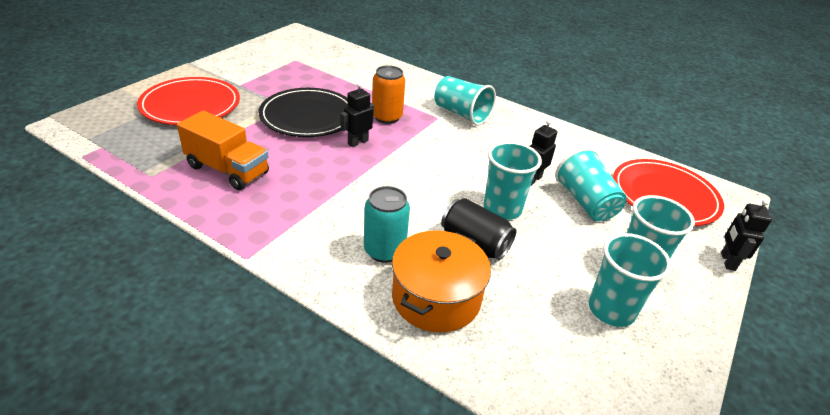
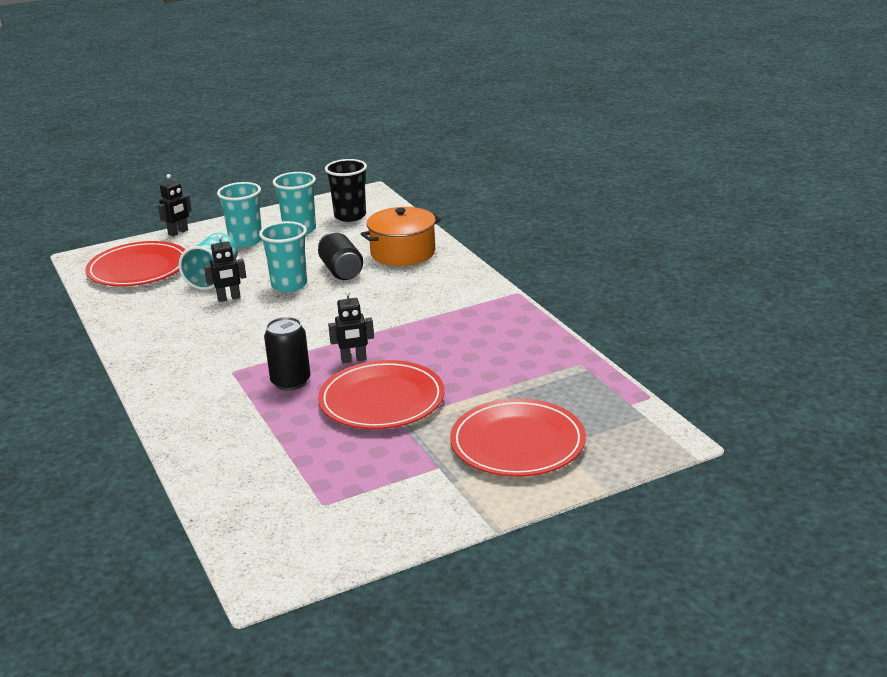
camera: 145 degrees left, 10 degrees down
(227, 170) = (505, 356): orange truck -> none
(308, 116) = (382, 400): black plate -> red plate
(384, 250) = (413, 279): turquoise can -> none
(387, 117) = (290, 382): orange can -> black can
(461, 114) = (199, 370): turquoise cup -> none
(590, 370) = (350, 216): none -> black cup

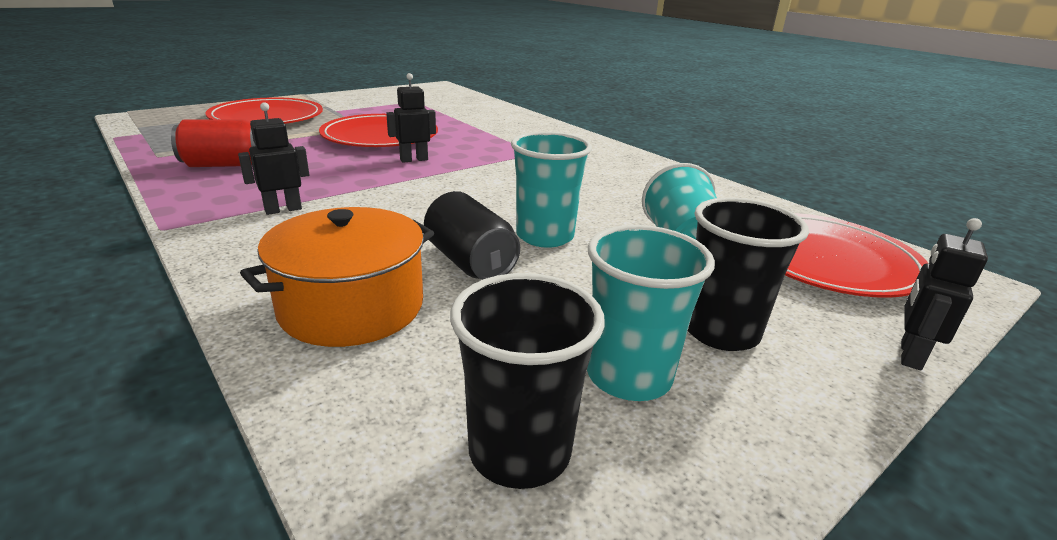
camera: 165 degrees right, 0 degrees up
(229, 298) = (617, 216): black robot -> black robot (283, 209)
(246, 241) = (720, 331): turquoise cup -> black cup
(290, 382) = (471, 146): black can -> none
(516, 352) = (224, 165): none -> red can

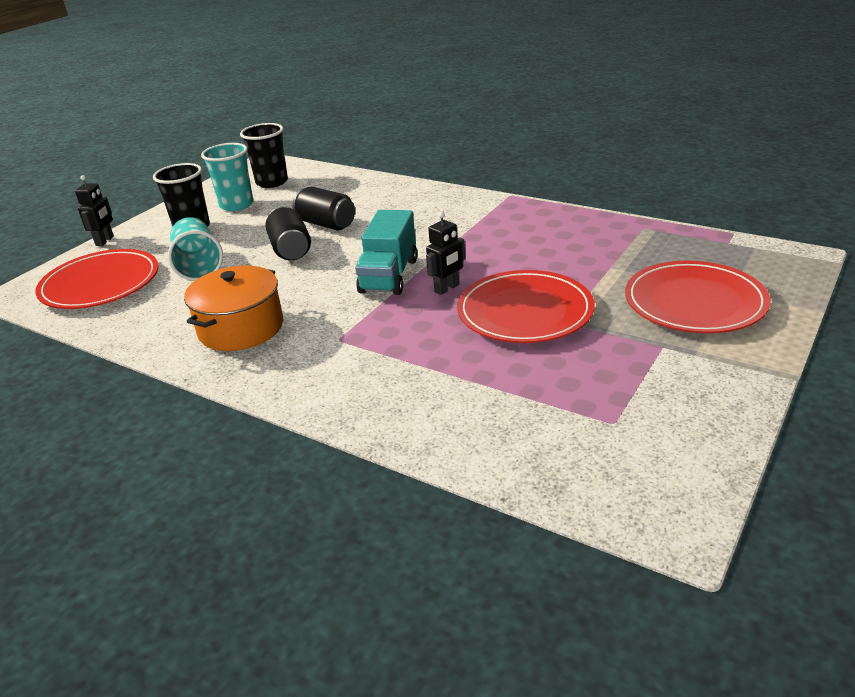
camera: 165 degrees right, 5 degrees up
(224, 165) = (579, 236): red can -> none
(283, 209) = (469, 220): black robot -> none
(352, 306) = (364, 195): orange pot -> orange pot (241, 328)
(452, 180) = (389, 276): none -> turquoise truck
(545, 236) = (290, 249): turquoise cup -> black can

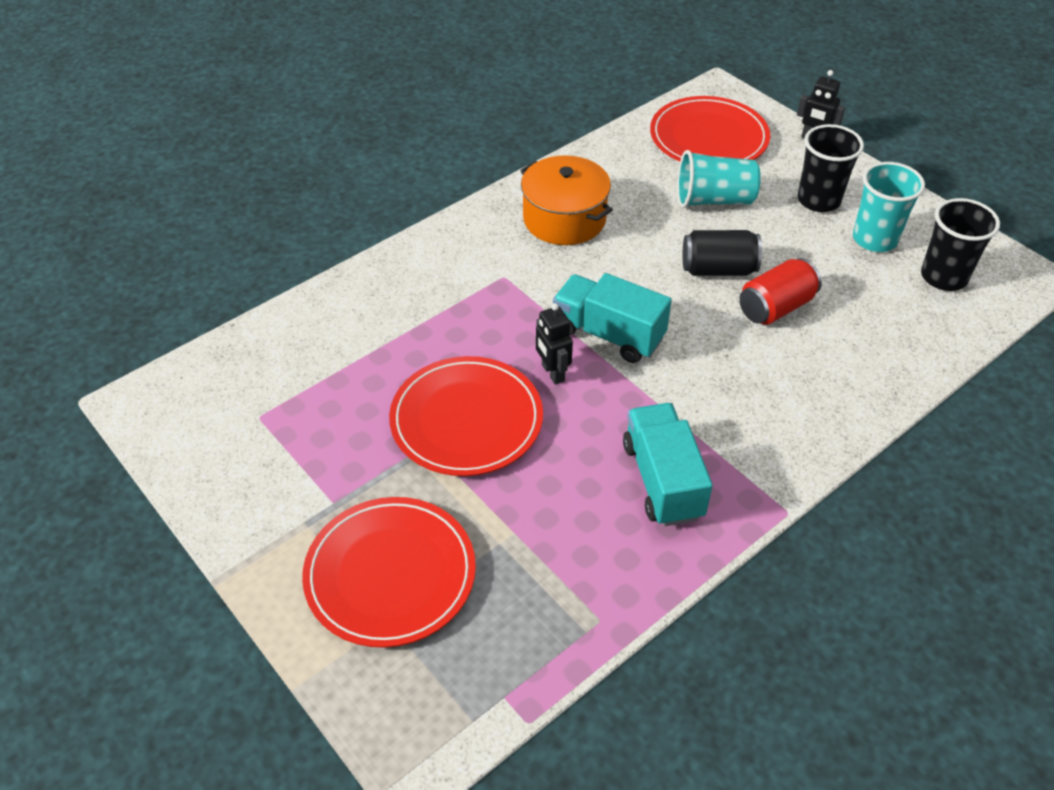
camera: 105 degrees right, 15 degrees up
(326, 224) = (775, 307): black can -> red can
(518, 231) = (662, 480): none -> turquoise truck

